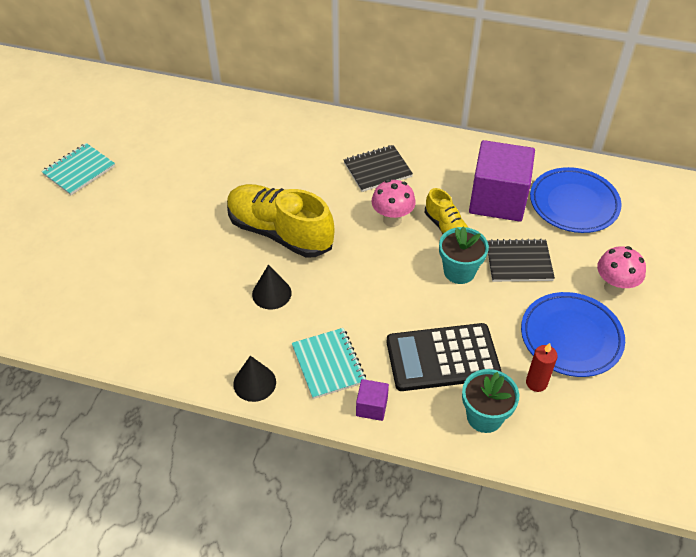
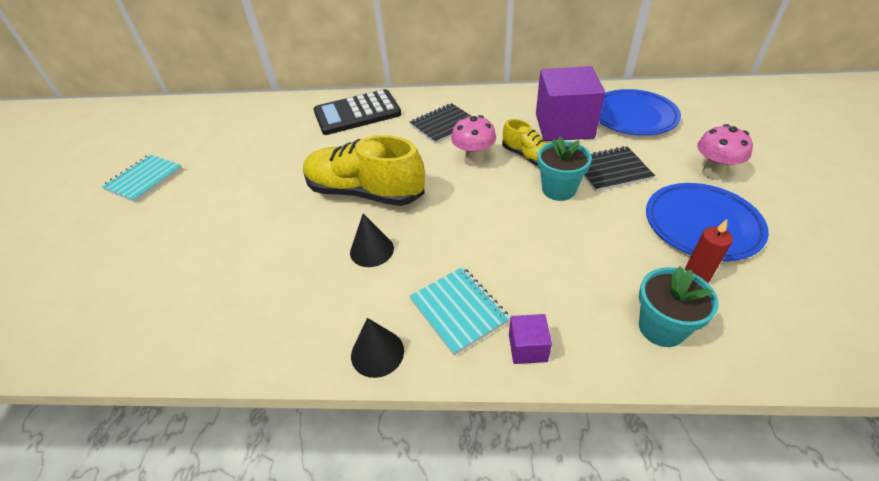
camera: 10 degrees left, 5 degrees down
(442, 358) = (582, 274): black calculator -> black calculator (357, 113)

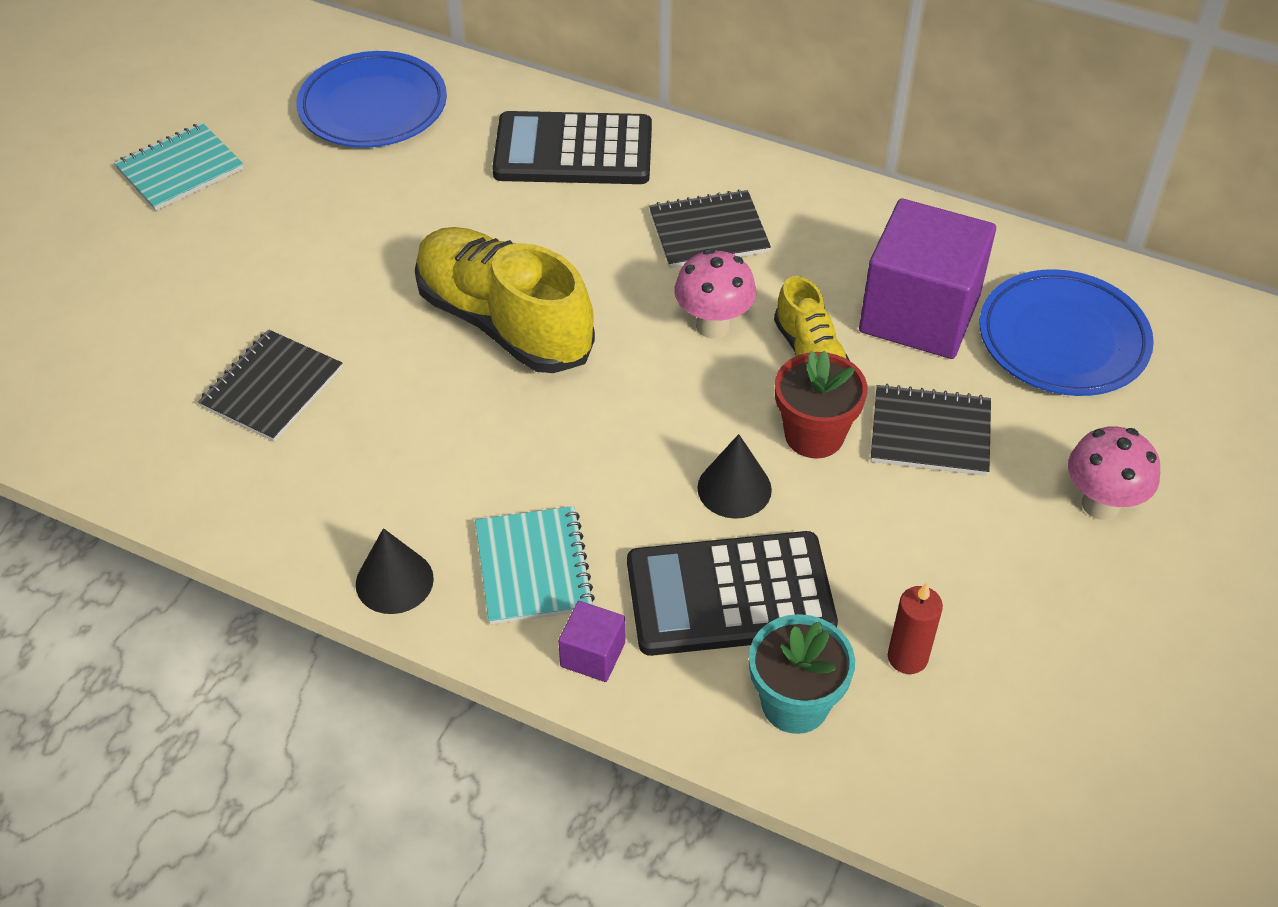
camera: 20 degrees right, 5 degrees up
(244, 269) = (272, 388): none -> black notebook
(372, 250) = (463, 428): black cone -> black cone (734, 488)
(558, 190) = (814, 435): turquoise flower pot -> red flower pot
(579, 282) = (730, 595): none -> black calculator
(701, 225) = (994, 584): blue plate -> blue plate (373, 107)

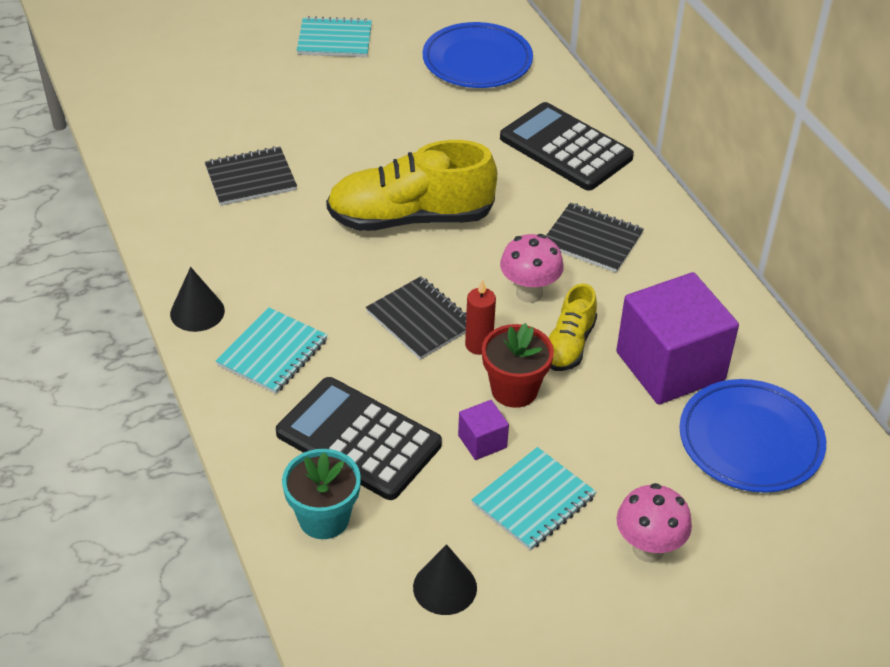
camera: 40 degrees right, 5 degrees down
(504, 322) = (410, 218): yellow shoe -> yellow shoe turned 90 degrees counterclockwise
(592, 655) = (250, 416): purple cube -> purple cube (482, 441)
(734, 488) = (431, 387): black cone -> black cone (445, 587)
(907, 657) = (417, 542): red candle -> red candle (479, 345)
(930, 433) = (588, 436): black notebook -> black notebook (420, 320)
(958, 533) = (533, 500): none -> turquoise notebook

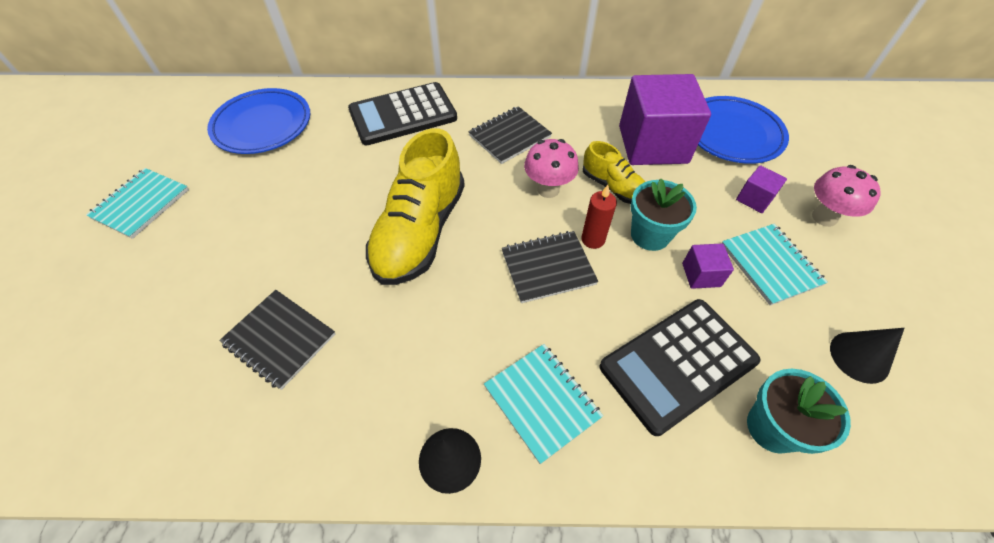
camera: 65 degrees left, 10 degrees up
(251, 178) = (280, 339): black notebook -> black notebook turned 60 degrees counterclockwise
(514, 390) = (650, 235): red flower pot -> turquoise flower pot
(636, 476) = (754, 199): none -> purple cube

